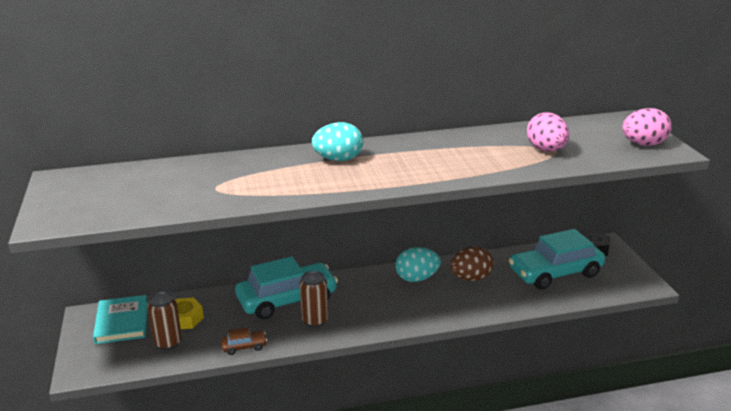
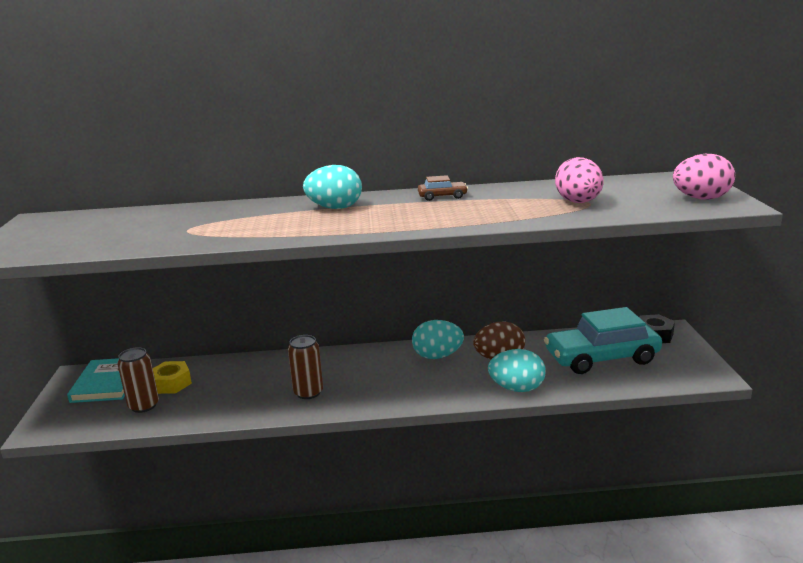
camera: 10 degrees right, 5 degrees down
(244, 346) = (221, 414): brown car -> brown car (442, 196)
(287, 300) = (287, 370): turquoise car -> none
(493, 306) = (516, 388): none -> turquoise egg

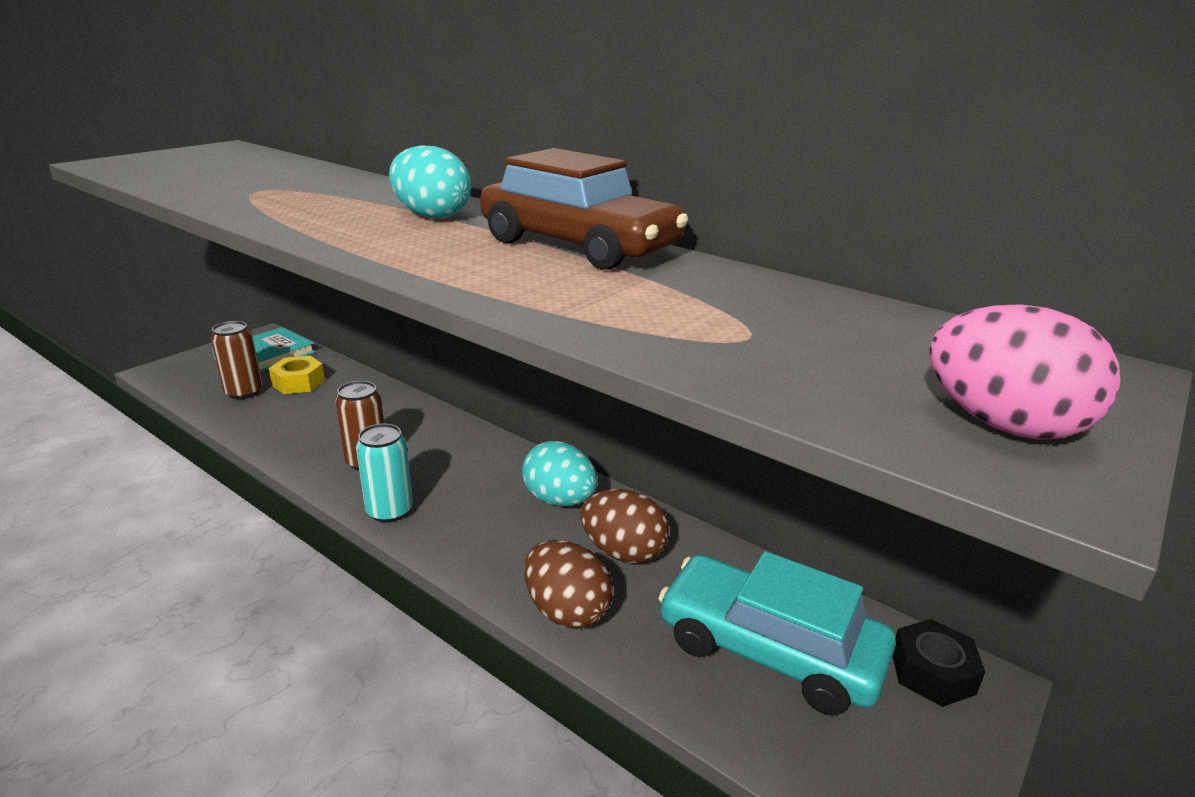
camera: 40 degrees right, 5 degrees up
(368, 402) = (389, 511): none -> turquoise can
(442, 196) = (579, 245): brown car -> brown car, size x2.39
(516, 388) = (566, 611): turquoise egg -> brown egg
(578, 202) = (731, 328): pink egg -> none

